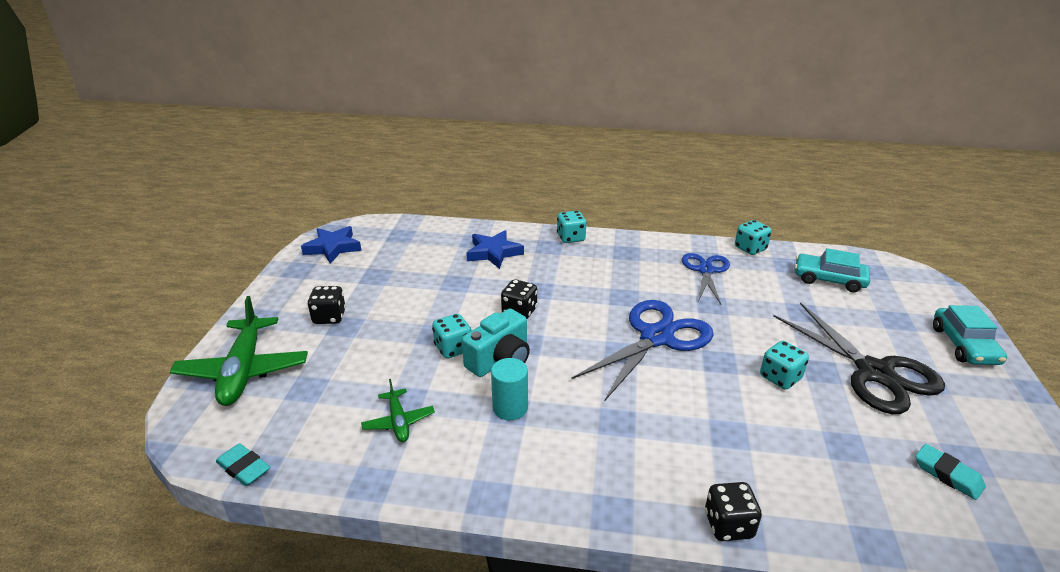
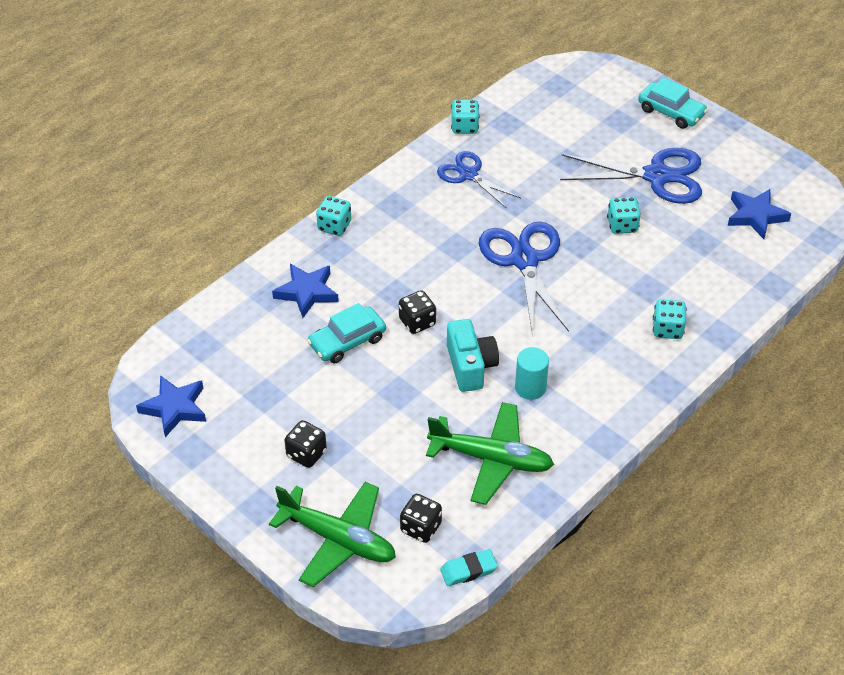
camera: 55 degrees left, 15 degrees up
(398, 422) = (491, 459): green plane -> green plane, size x1.95
(453, 348) = (430, 388): turquoise dice -> turquoise dice (667, 329)
(728, 525) = (714, 338): black dice -> black dice (421, 528)
(829, 279) = (546, 116): turquoise car -> turquoise car (347, 341)
(874, 372) = (657, 176): black scissors -> blue scissors
(947, 475) = (756, 216): turquoise eraser -> blue star

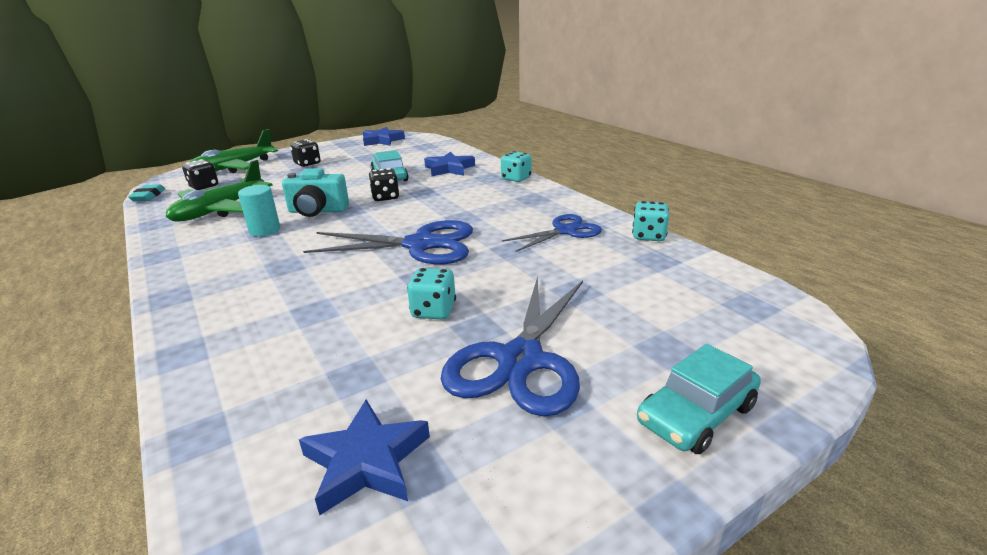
camera: 105 degrees right, 20 degrees down
(667, 329) = (239, 313): turquoise dice -> none

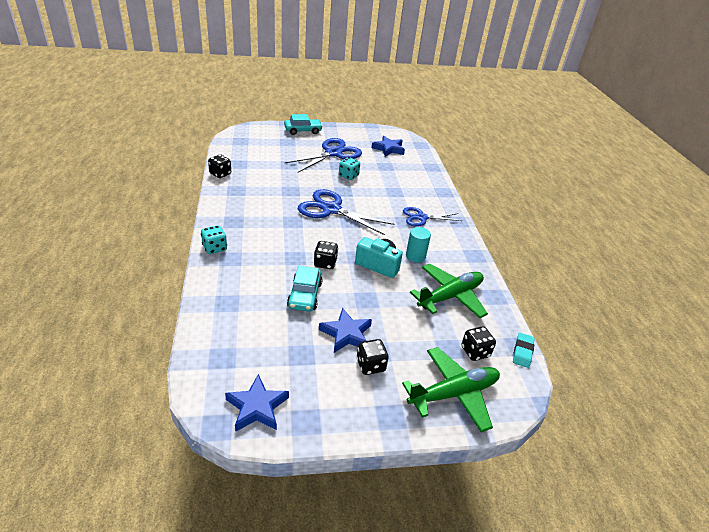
camera: 160 degrees left, 10 degrees up
(449, 169) = (246, 287): blue star -> blue star (346, 334)
(565, 231) = (252, 191): blue scissors -> blue scissors (421, 218)
(648, 236) = (220, 174): turquoise dice -> black dice

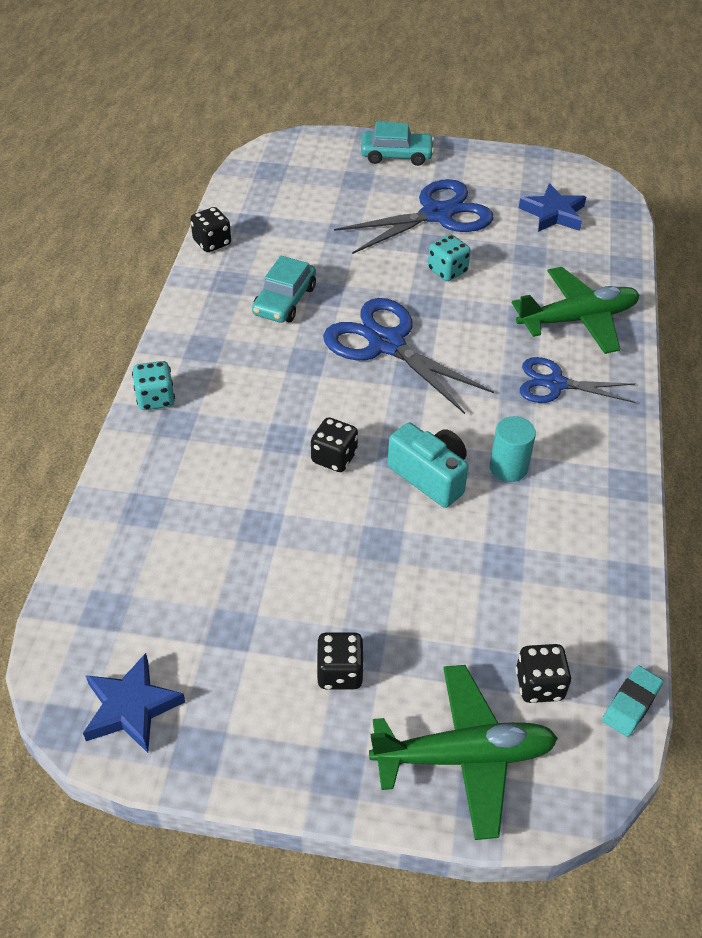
camera: 20 degrees right, 10 degrees up
(305, 295) = (276, 516): turquoise car -> turquoise car (285, 300)
(346, 334) = (320, 605): blue star -> none
(450, 296) = (540, 564): green plane -> green plane (578, 319)

